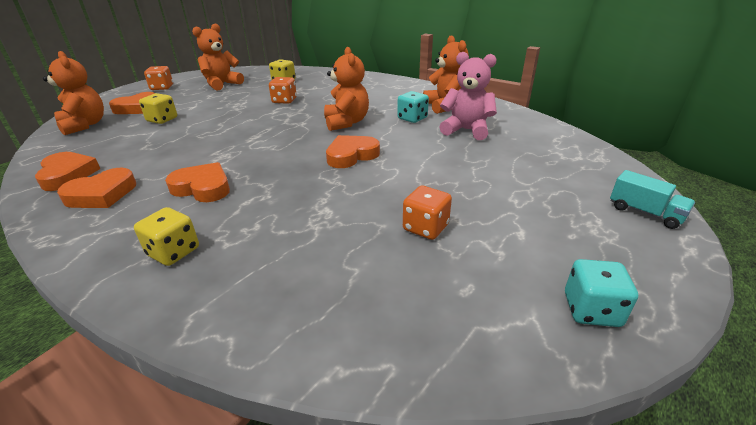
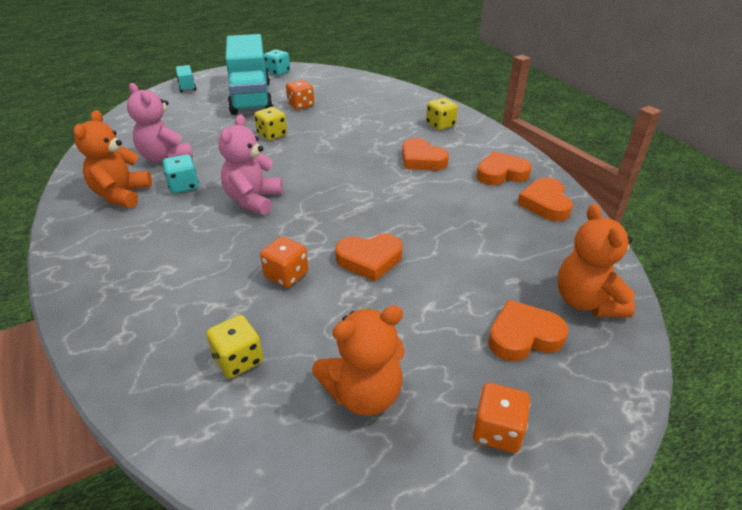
camera: 155 degrees left, 5 degrees up
(162, 120) = (472, 279): yellow dice -> yellow dice (272, 135)
(346, 122) = (253, 200): orange teddy bear -> pink teddy bear
(351, 155) = (291, 158): orange heart -> orange heart (369, 259)
(518, 220) = (251, 97): none -> turquoise truck

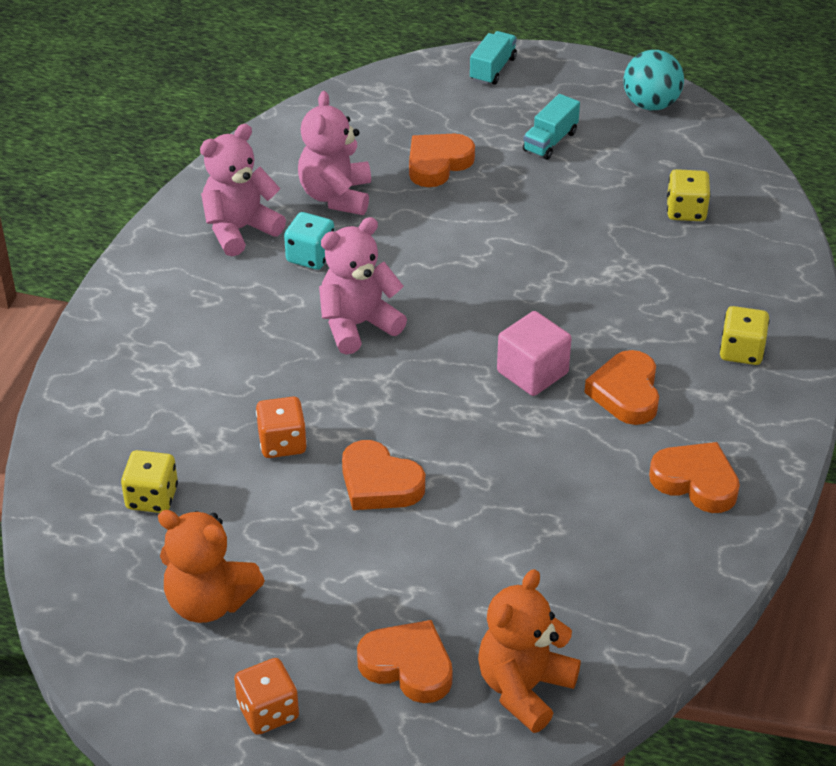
camera: 45 degrees right, 5 degrees up
(121, 195) = (239, 229): orange teddy bear -> pink teddy bear
(251, 97) = (550, 141): turquoise truck -> turquoise truck, size x0.41
(272, 135) = (495, 231): yellow dice -> yellow dice (686, 211)
(278, 72) = (650, 104): turquoise dice -> turquoise ball
(301, 105) = (598, 196): orange dice -> none
(370, 174) = (532, 372): none -> pink cube
(545, 203) = (679, 559): orange heart -> orange heart (438, 164)

